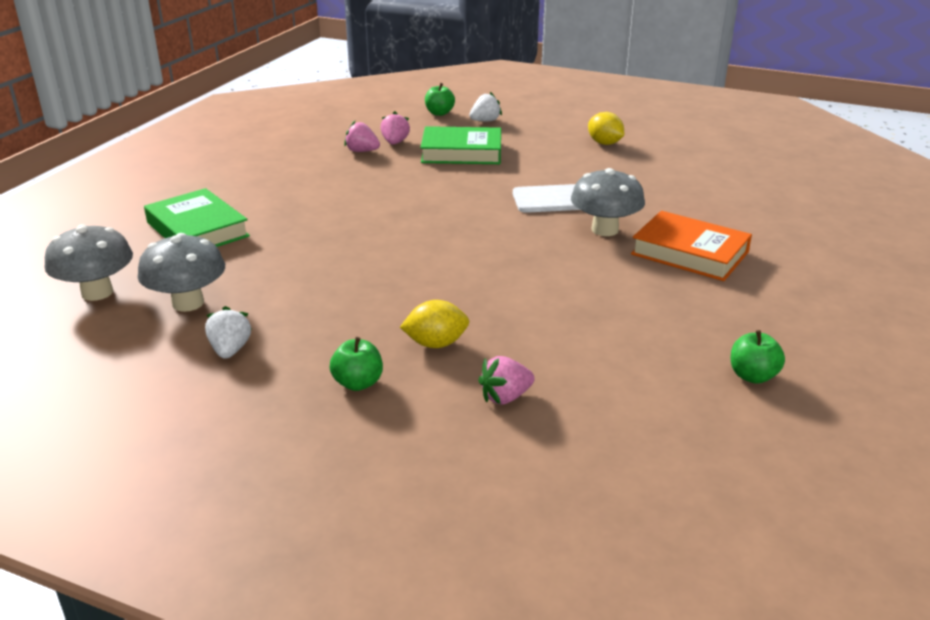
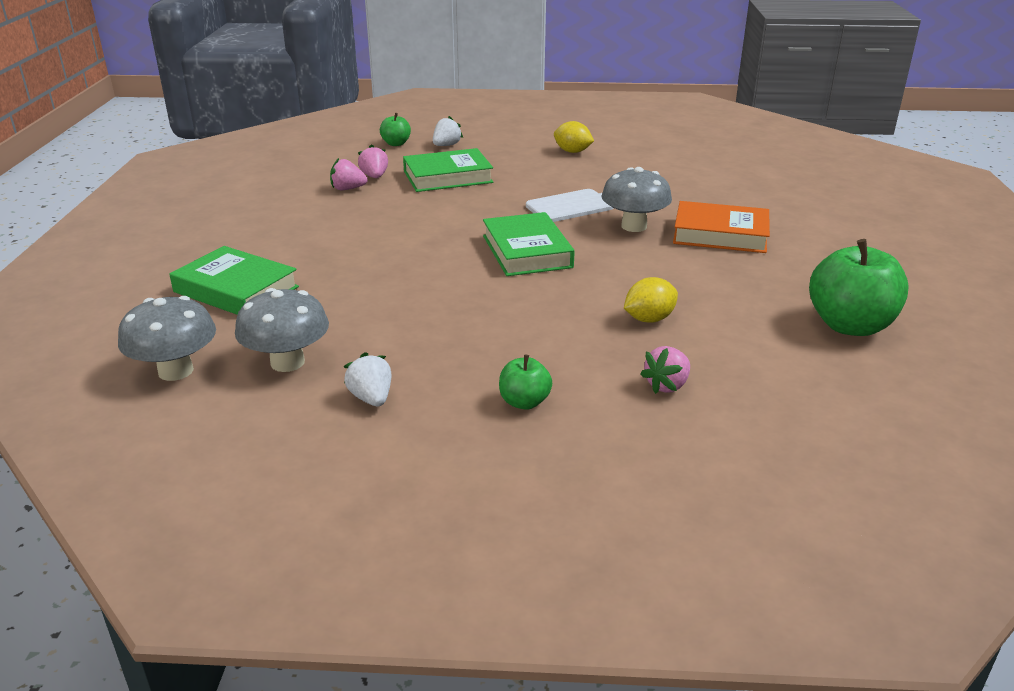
camera: 20 degrees left, 0 degrees up
(436, 344) = (567, 352): yellow lemon -> yellow lemon (649, 319)
(477, 238) = (526, 251): none -> green book
(752, 376) = (850, 325): green apple -> green apple, size x1.96

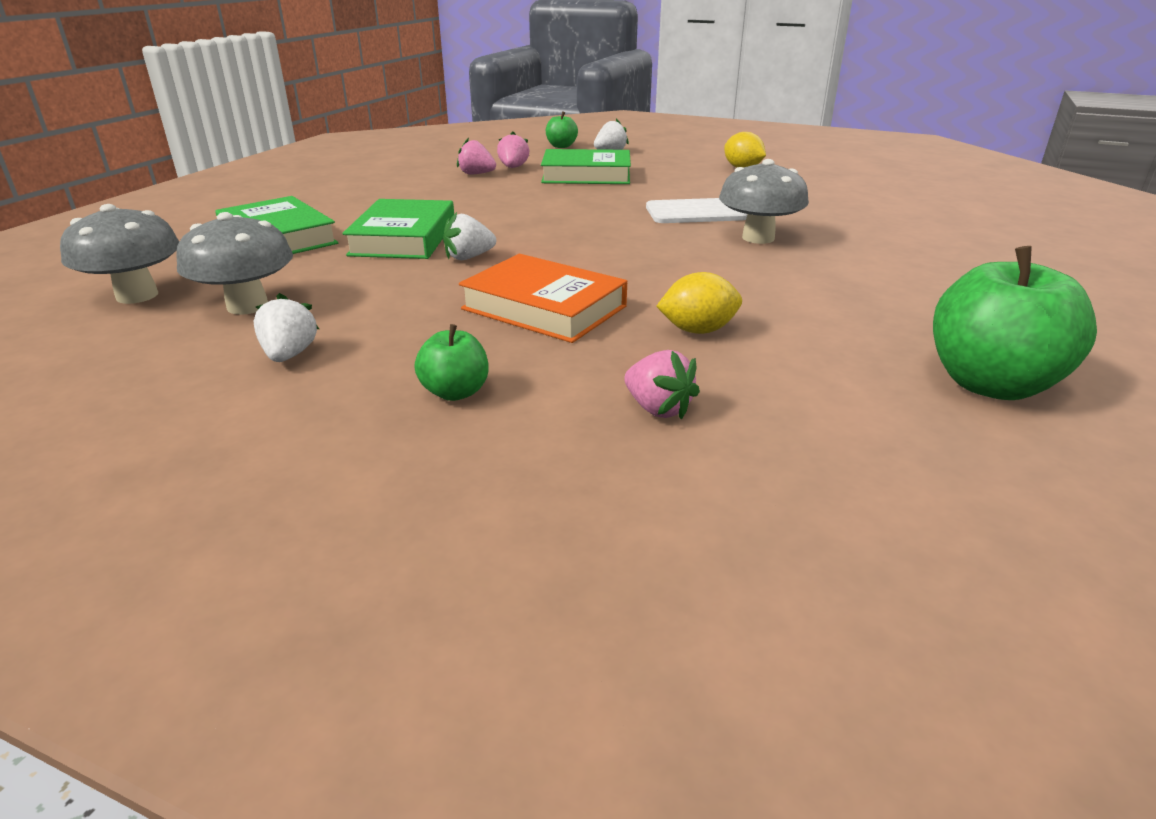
camera: 20 degrees right, 0 degrees up
(425, 282) = (468, 257): none -> white strawberry
(526, 251) = (608, 245): green book -> green book (403, 238)
(667, 385) = (658, 409): pink strawberry -> pink strawberry turned 105 degrees counterclockwise
(720, 234) = (865, 258): orange book -> orange book (544, 308)

